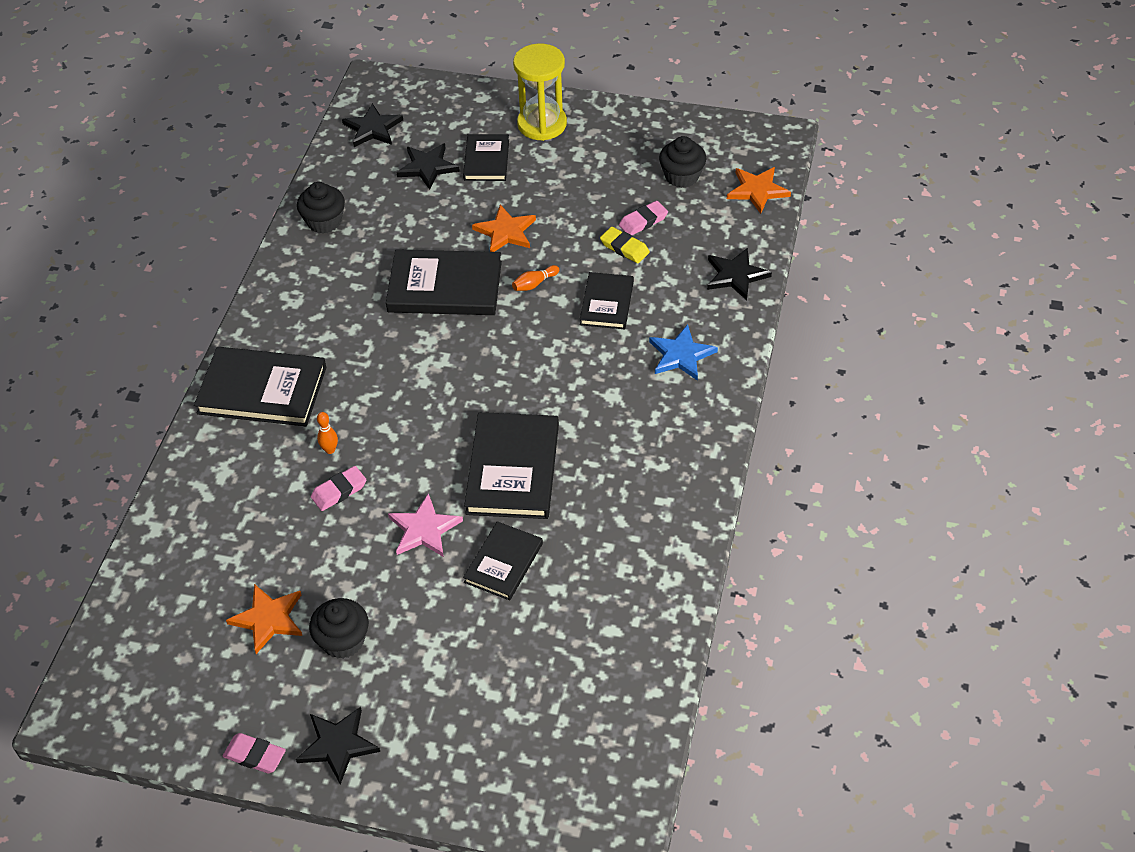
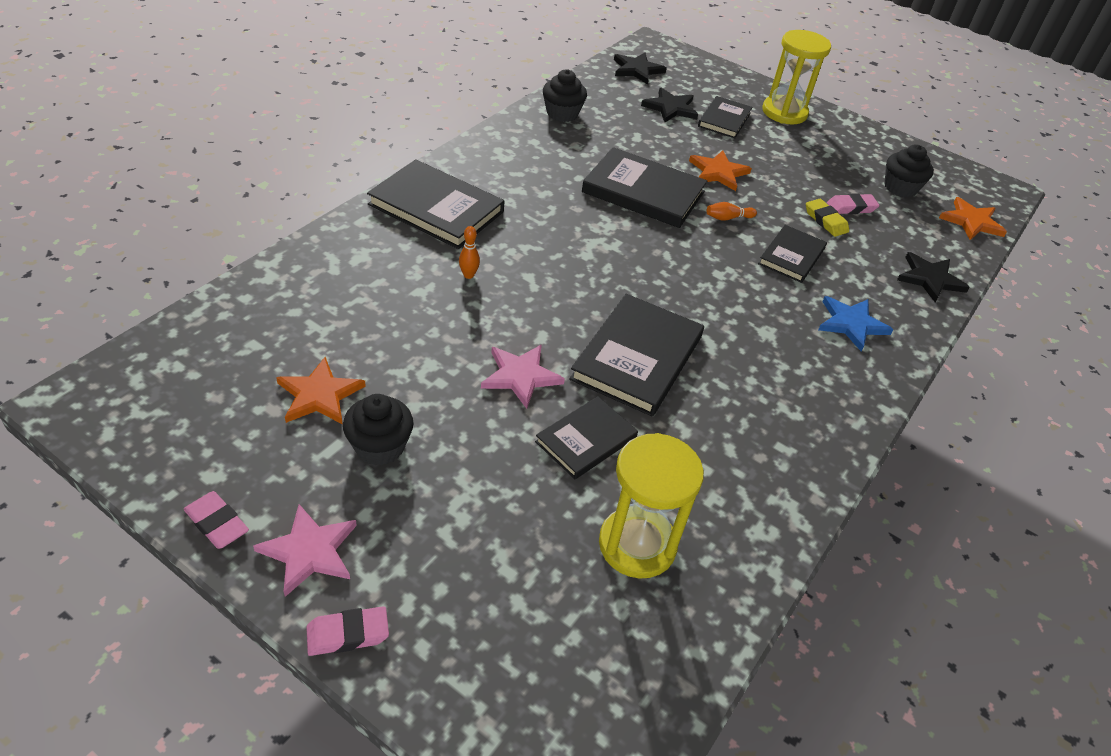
camera: 15 degrees right, 5 degrees down
(338, 745) = (309, 551): black star -> pink star
(339, 491) = (457, 311): pink eraser -> pink eraser (348, 634)
(579, 632) = (637, 545): none -> yellow hourglass

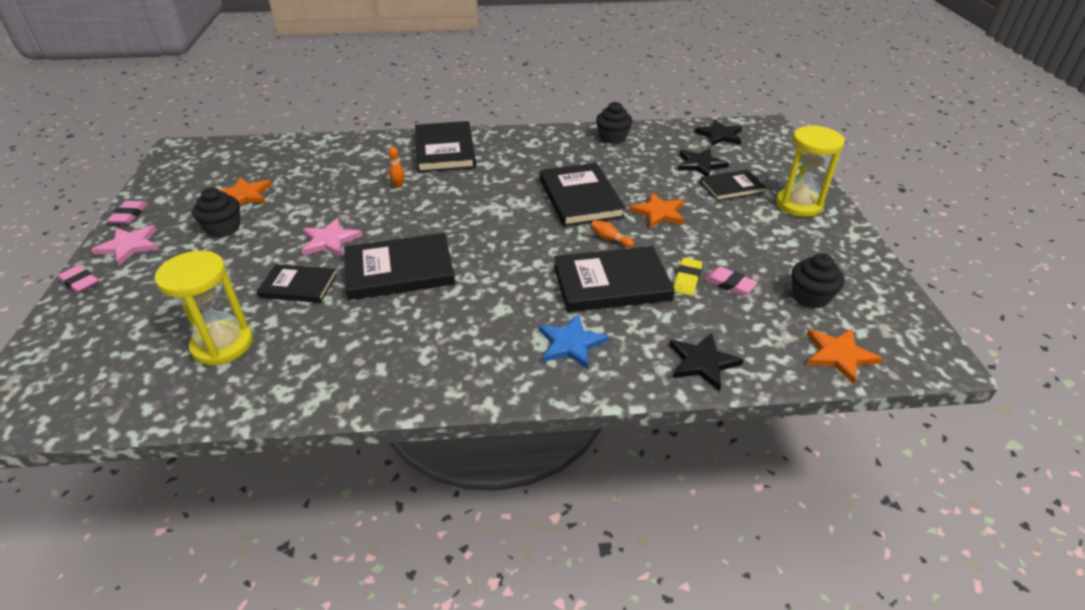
camera: 55 degrees right, 5 degrees down
(791, 256) = (611, 283): black book -> black book, size x1.66

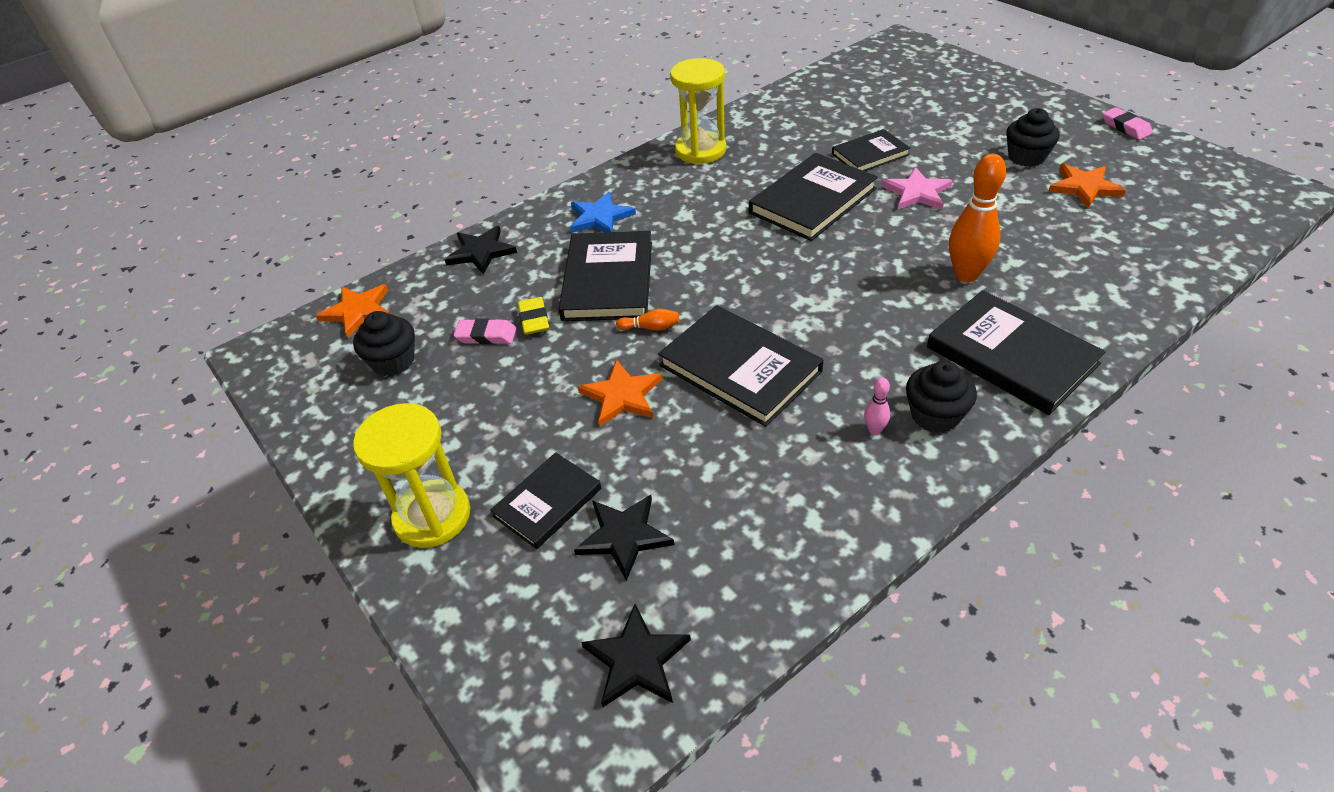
camera: 150 degrees right, 5 degrees up
(80, 282) = (1024, 86): pink eraser -> none
(129, 246) = (1059, 114): pink star -> none
(222, 344) = (848, 108): yellow hourglass -> yellow hourglass (700, 150)
(398, 186) = (966, 275): orange bowling pin -> orange bowling pin, size x2.19
(547, 153) = (874, 430): none -> pink bowling pin
(611, 283) = (608, 280): black book -> black book turned 45 degrees counterclockwise
(612, 138) = (818, 529): black cupcake -> black cupcake (935, 415)

